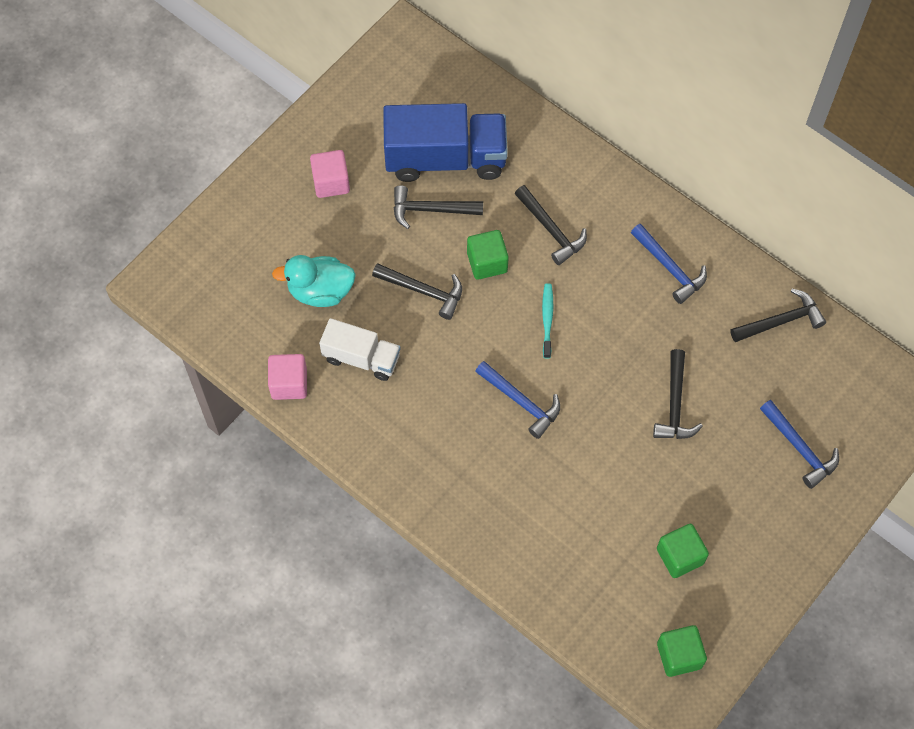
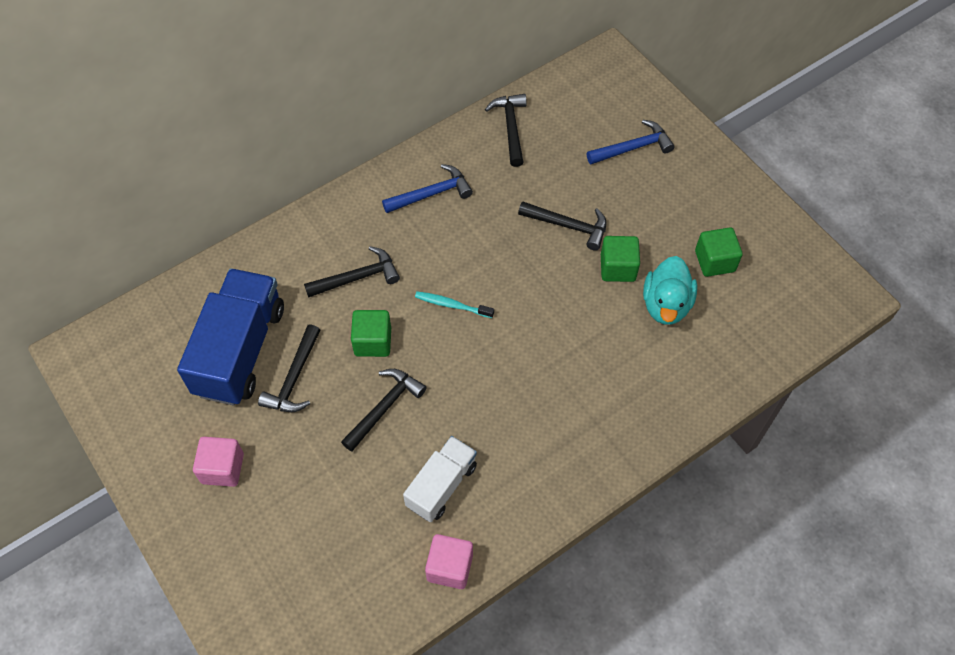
camera: 75 degrees left, 5 degrees down
(320, 291) = (350, 509): turquoise duck -> turquoise duck (666, 304)
(521, 402) = (532, 349): blue hammer -> none
(679, 655) = (807, 286): green cube -> green cube (617, 268)

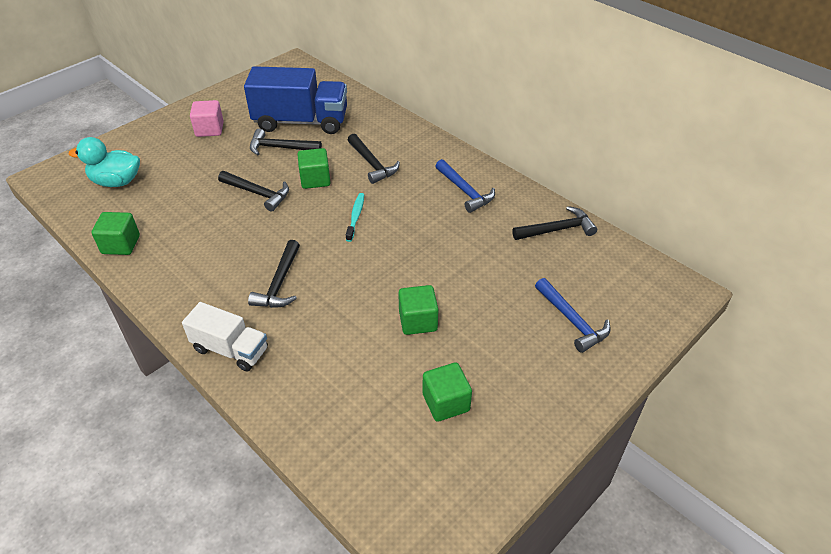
camera: 80 degrees right, 15 degrees down
(441, 485) = (190, 232): white truck -> white truck (230, 349)
(450, 567) = (121, 245): pink cube -> green cube
(568, 226) = (457, 280): black hammer -> black hammer (279, 283)
(666, 304) = (382, 363): turquoise duck -> turquoise duck (117, 182)

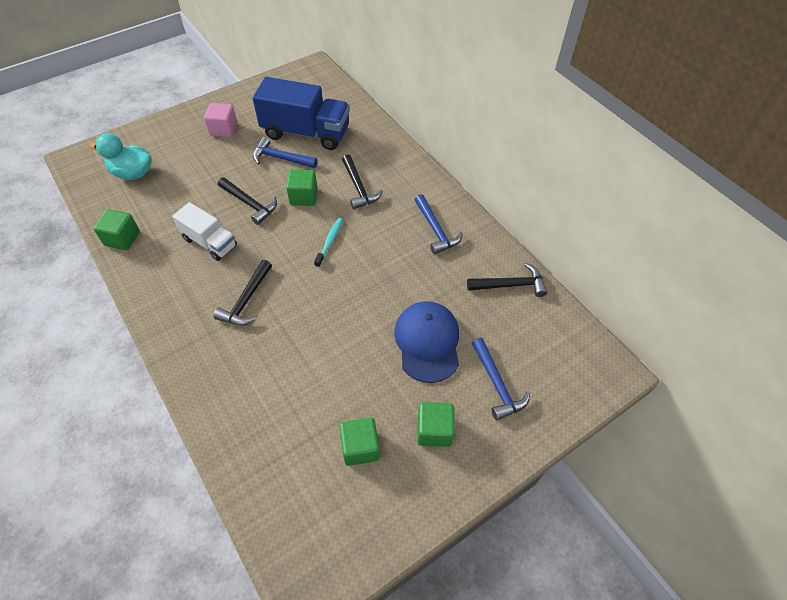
camera: 10 degrees right, 10 degrees up
(230, 349) = (189, 360): white truck -> white truck (210, 242)
(280, 148) = (281, 158): black hammer -> blue hammer
(418, 321) = (357, 360): green cube -> green cube (434, 430)
(488, 293) = (427, 342): none -> blue cap

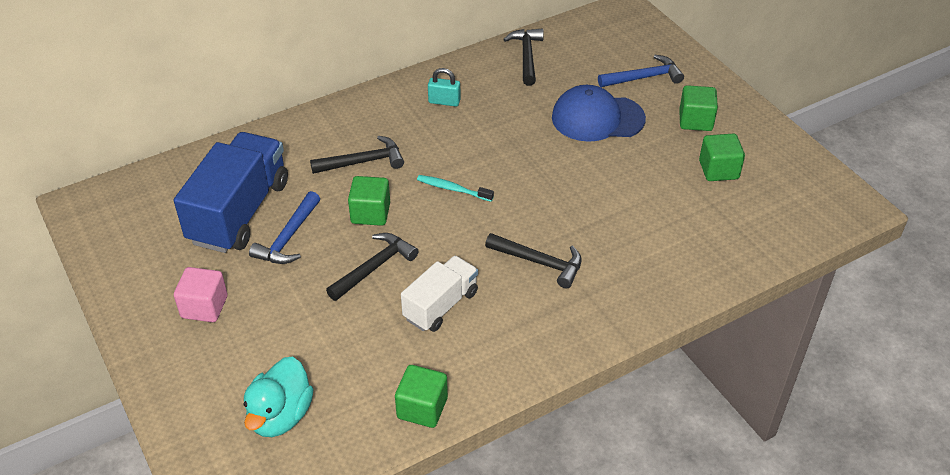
camera: 85 degrees left, 10 degrees down
(435, 230) = (444, 101): blue hammer -> turquoise padlock

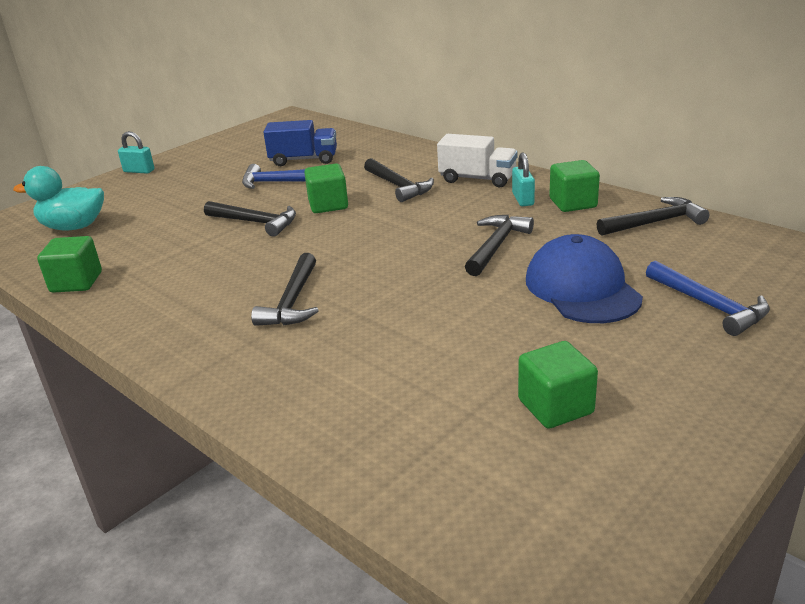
camera: 75 degrees right, 15 degrees down
(148, 354) = (139, 171): none -> turquoise padlock
(204, 307) = (191, 175): pink cube -> none
(239, 212) = (304, 160): blue truck -> blue truck, size x0.59
(441, 305) = (212, 262): white truck -> white truck (477, 179)
(453, 189) = (386, 232): turquoise toothbrush -> none
(515, 137) = (496, 246): none -> black hammer
(695, 121) = (655, 366): green cube -> green cube (573, 203)

